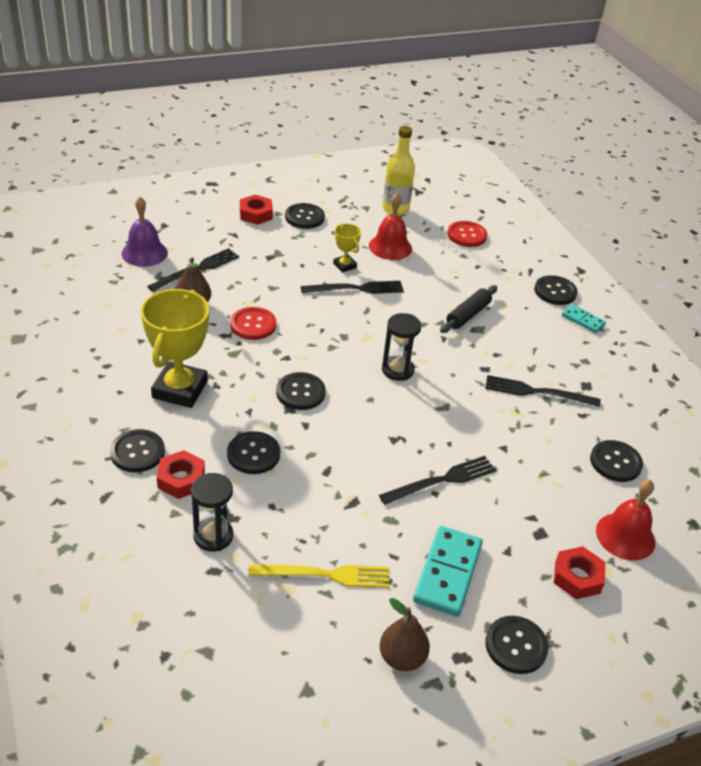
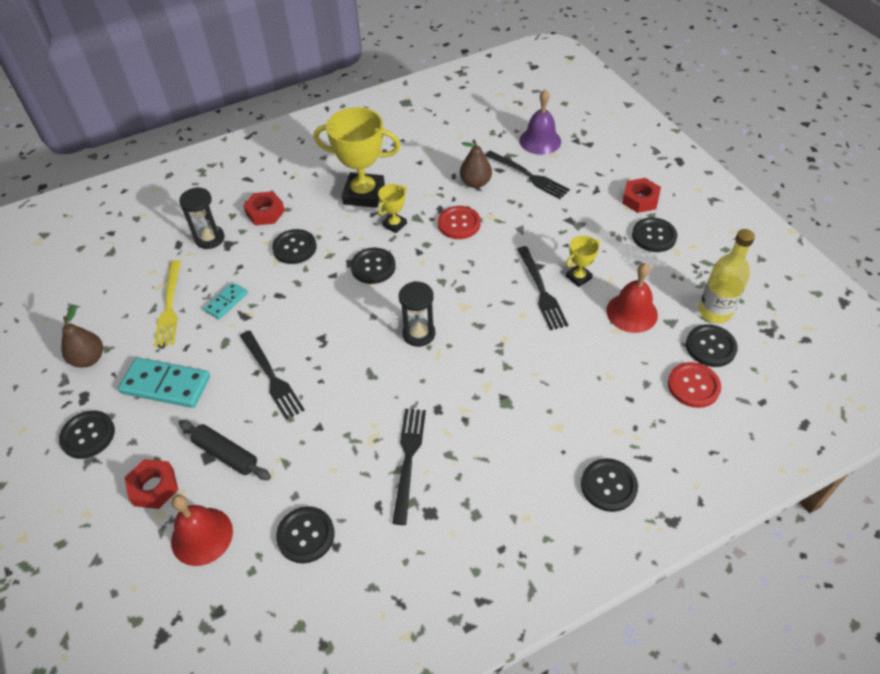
camera: 90 degrees right, 10 degrees up
(137, 452) = (291, 185): black button -> black button (710, 347)
(240, 370) = (394, 224): none -> yellow trophy
(468, 315) = (528, 391): black rolling pin -> black rolling pin (226, 454)
(583, 320) = (557, 517): turquoise domino -> turquoise domino (226, 302)

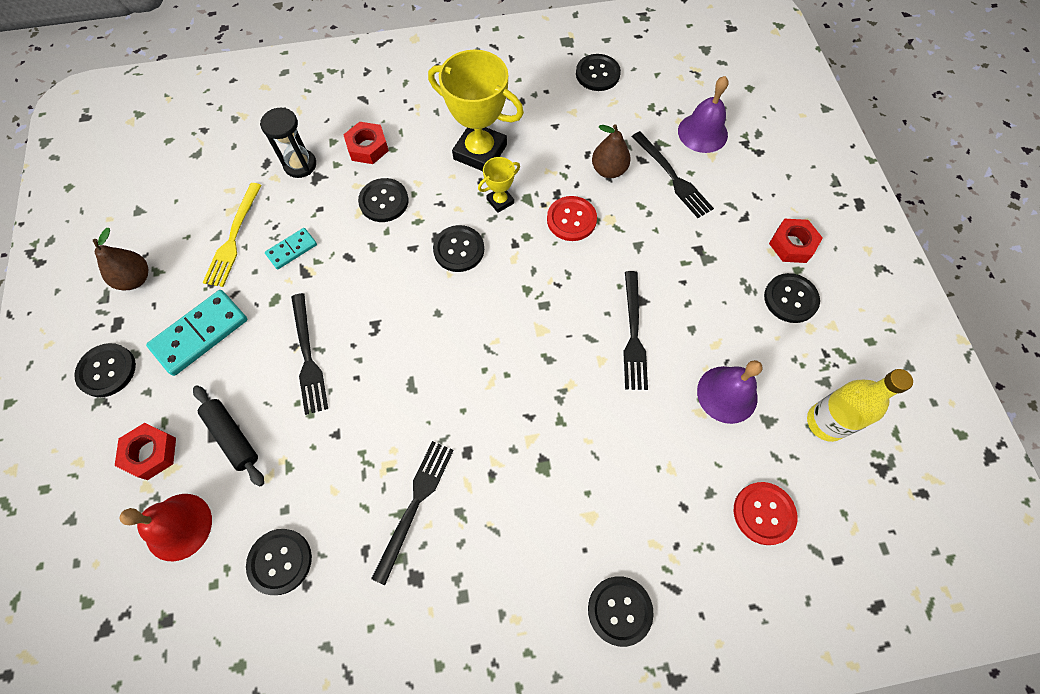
camera: 15 degrees right, 15 degrees up
(166, 385) = (200, 334): turquoise domino -> turquoise domino turned 75 degrees counterclockwise
(419, 334) = (479, 350): black hourglass -> none
(578, 277) = (682, 329): yellow trophy -> none
(631, 312) = (727, 394): red bell -> purple bell
(710, 347) = (803, 468): black button -> black button (597, 74)

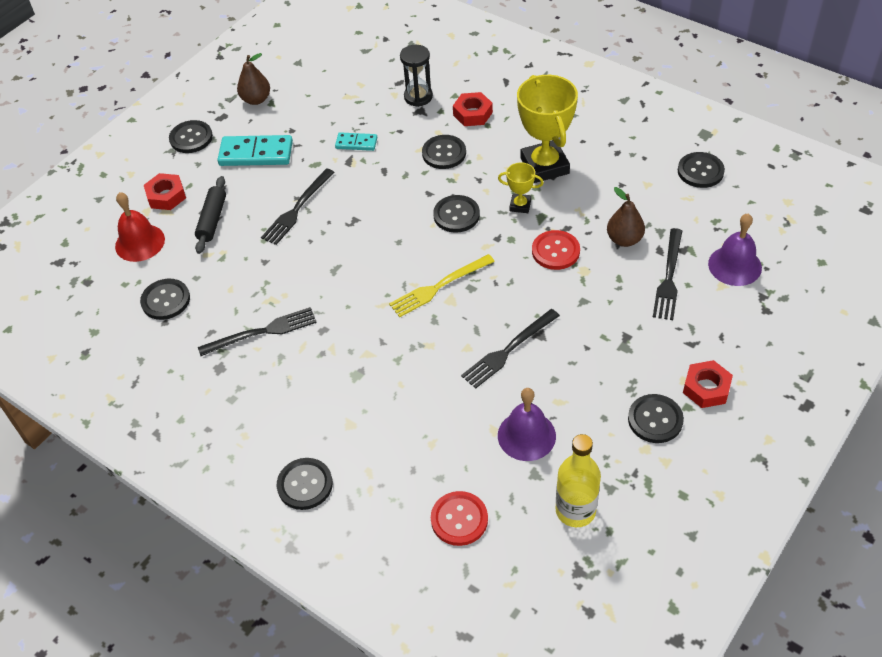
camera: 50 degrees right, 15 degrees down
(234, 237) = (332, 113): yellow fork -> yellow fork (439, 286)

